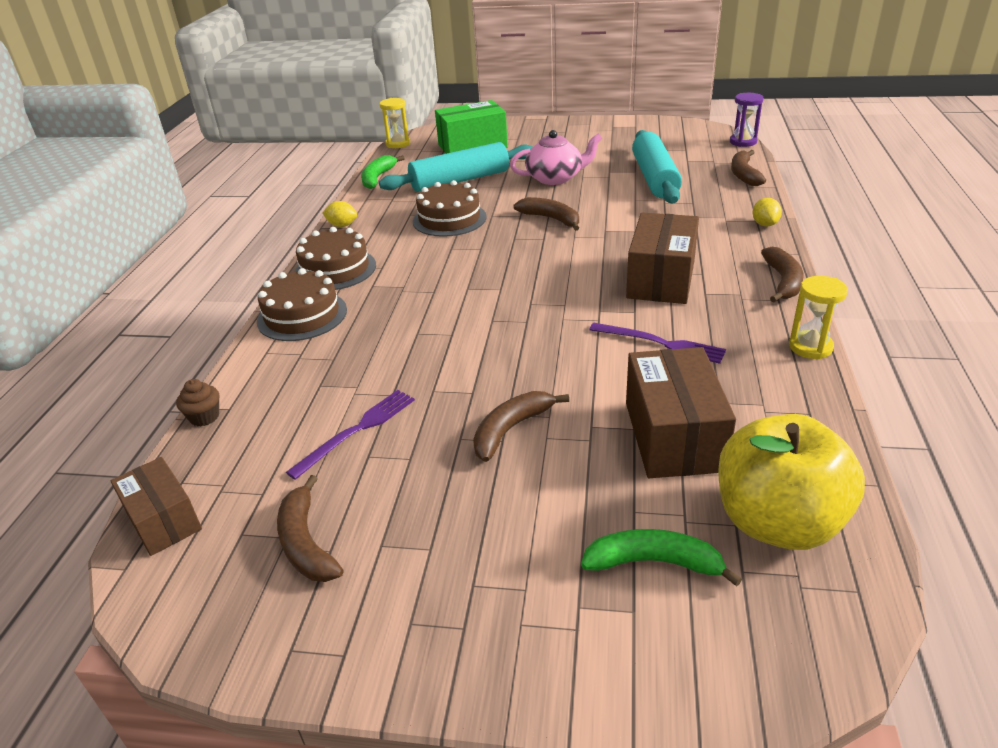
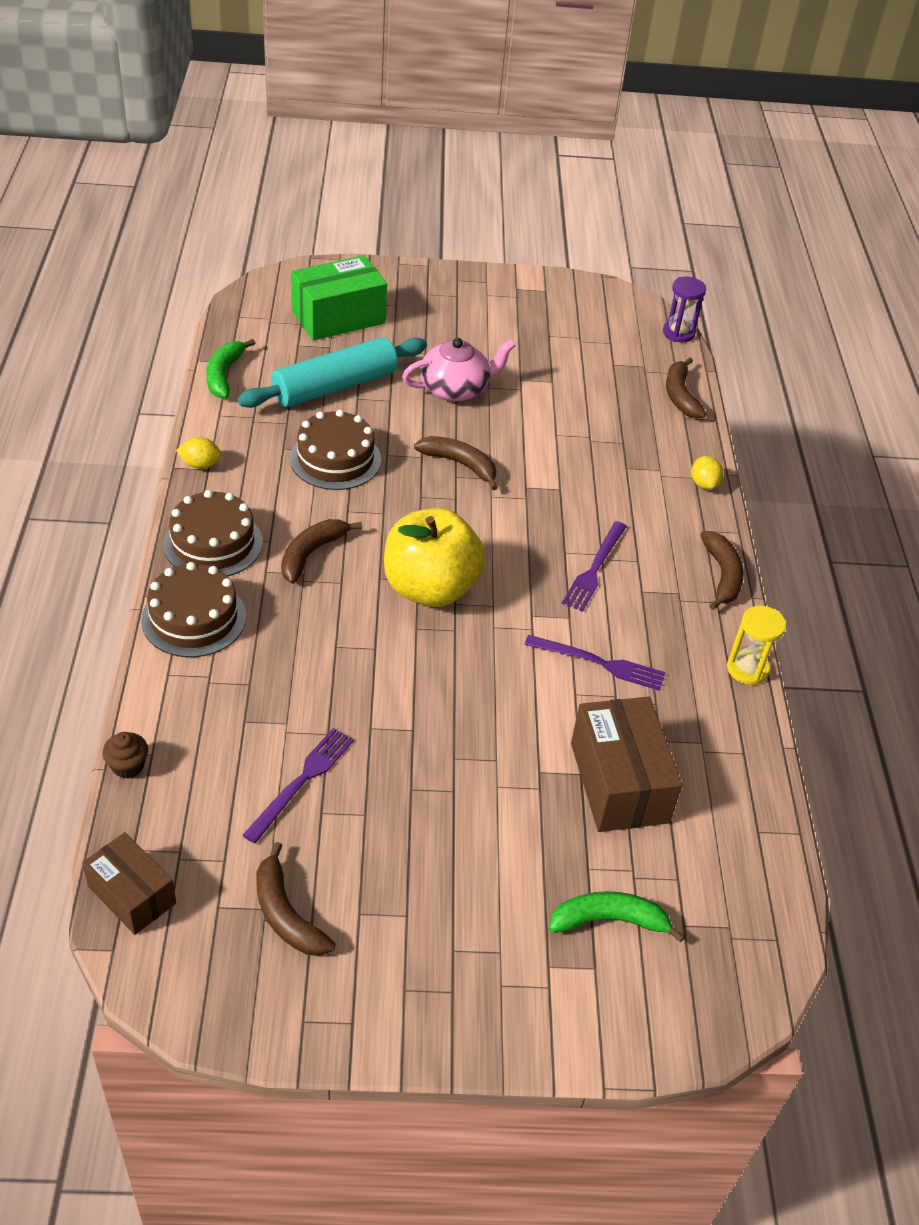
camera: 15 degrees left, 10 degrees up
(398, 144) = (235, 305): yellow hourglass -> none
(510, 429) = (460, 777): brown banana -> brown banana (311, 554)
(654, 178) = (576, 396): turquoise rolling pin -> none
(661, 279) = (594, 569): brown box -> purple fork
(777, 522) = (713, 875): yellow apple -> yellow apple (430, 588)

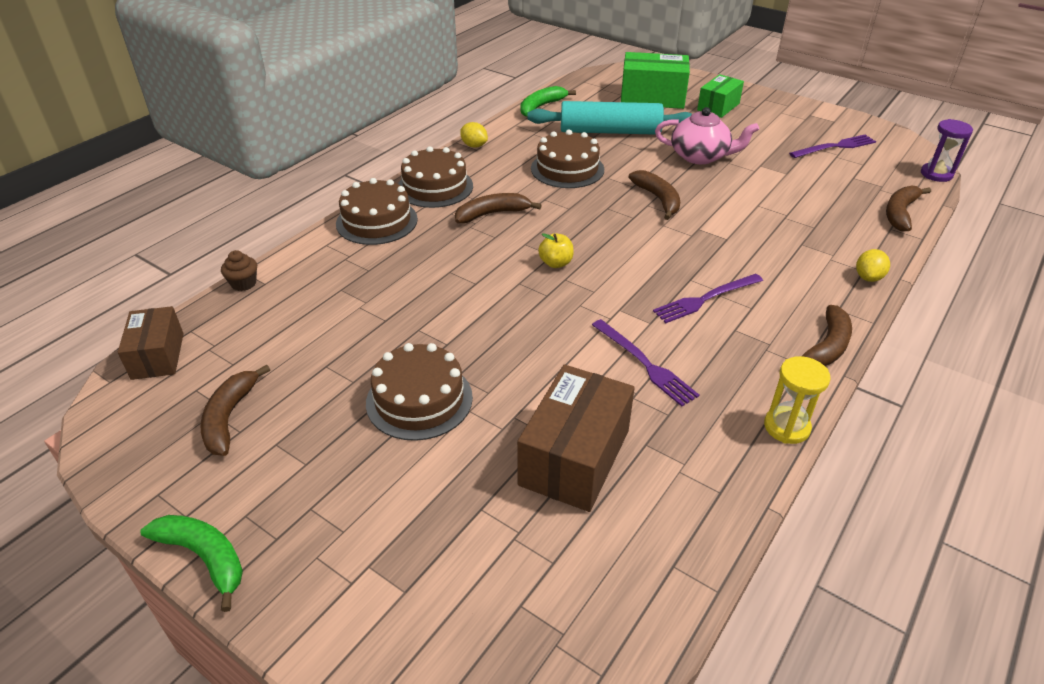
camera: 40 degrees right, 5 degrees down
(302, 781) = (335, 340): purple fork -> purple fork (835, 147)
(418, 308) = (718, 107): none -> green box
(430, 588) = (556, 263): yellow apple -> yellow apple, size x0.40
(444, 799) = (419, 400): none -> brown cake
(609, 920) = (456, 560): green banana -> green banana (204, 557)

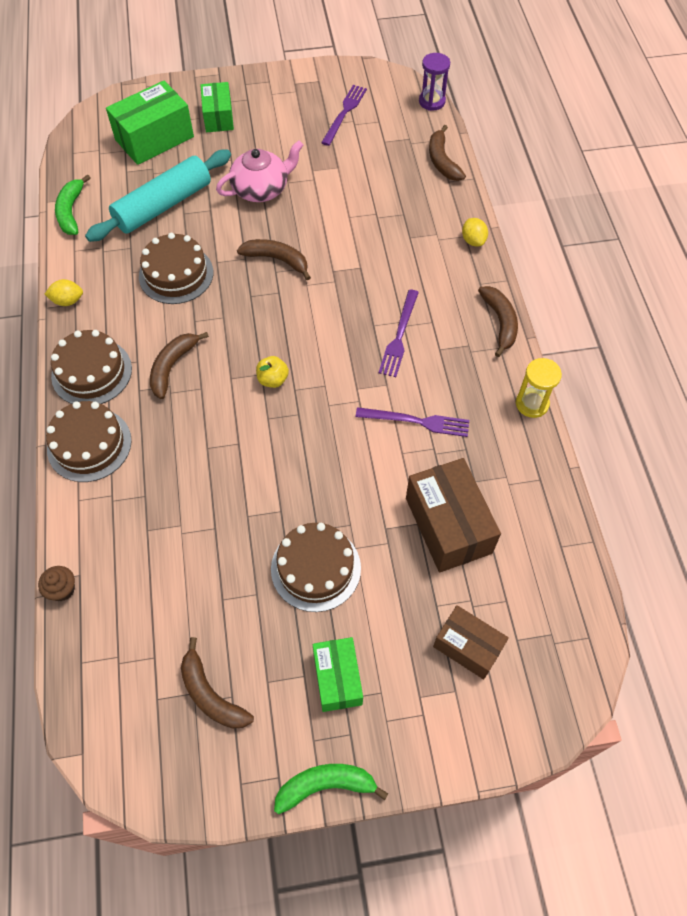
camera: 45 degrees left, 20 degrees up
(157, 356) = (87, 703): brown box -> brown box (467, 647)
(325, 488) = (337, 678): none -> green box

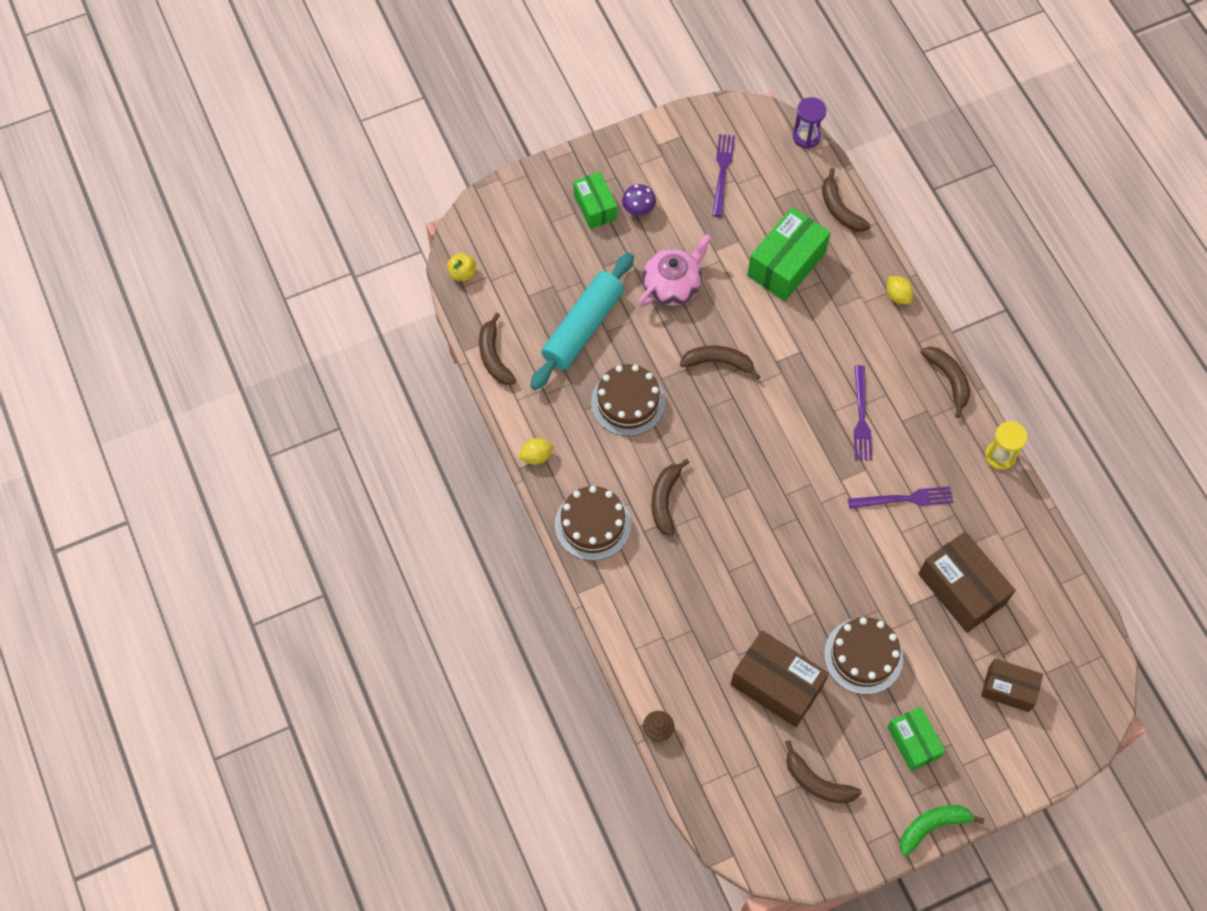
camera: 15 degrees left, 5 degrees up
(71, 212) = (494, 356): green banana -> brown banana
(89, 444) = (622, 595): brown cake -> none
(154, 138) = (540, 249): green box -> green box (786, 264)
(209, 574) = (776, 685): none -> brown box
(256, 126) = (638, 209): none -> purple mushroom
(273, 380) = (762, 490): yellow apple -> yellow apple (462, 273)

